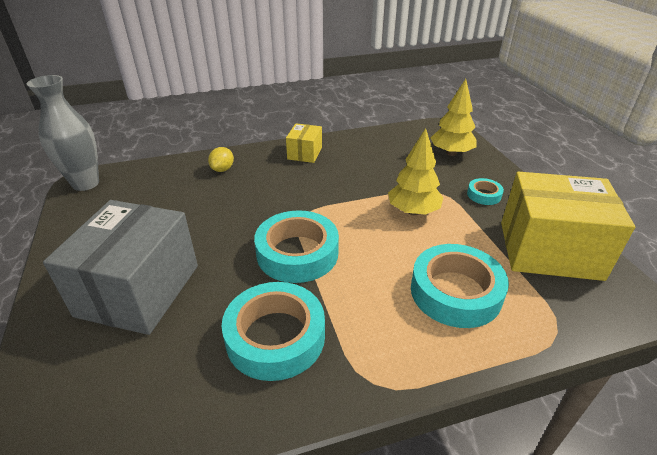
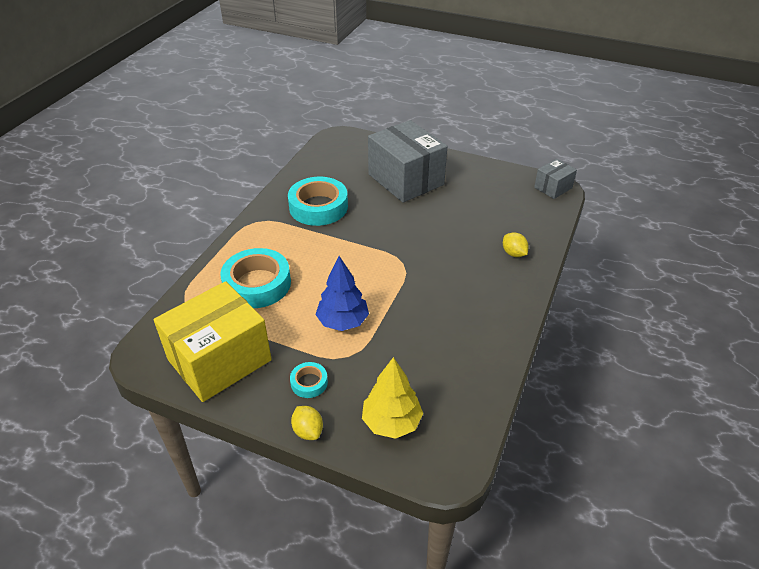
camera: 130 degrees right, 5 degrees up
(85, 183) = (553, 187): grey vase -> grey box
(297, 253) = (368, 242): turquoise tape -> none
(304, 153) = (497, 312): yellow box -> none
(413, 211) = (343, 322): yellow tree -> blue tree
(510, 176) = (308, 431): none -> yellow lemon

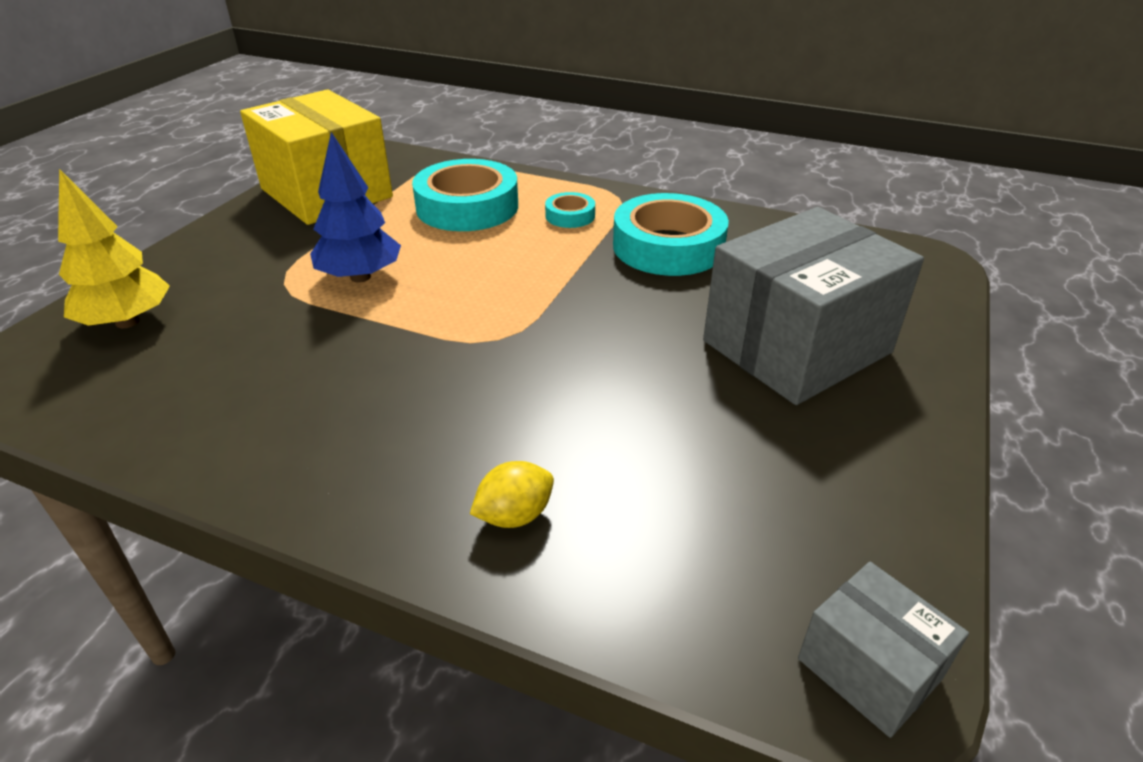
camera: 90 degrees right, 5 degrees down
(308, 431) = (165, 256): yellow lemon -> none
(309, 383) = (249, 254): turquoise tape -> turquoise tape (570, 216)

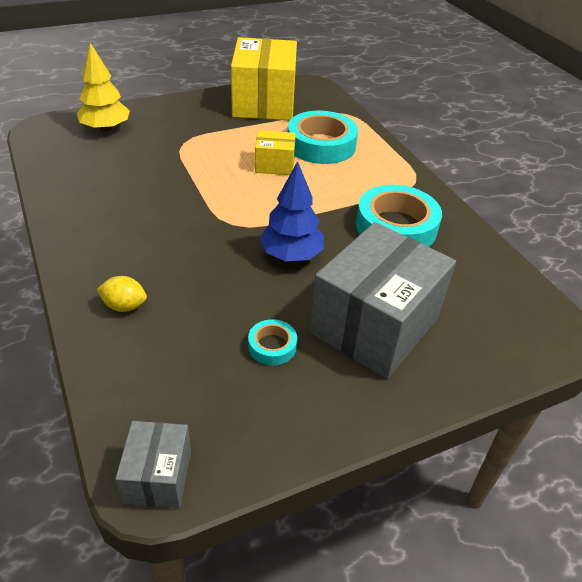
camera: 40 degrees right, 5 degrees up
(360, 277) = (218, 157): blue tree -> blue tree (291, 255)
(446, 251) = (274, 165): none -> yellow box
(570, 216) = (368, 178): turquoise tape -> turquoise tape (272, 346)
(796, 347) = (375, 325): grey box -> grey box turned 60 degrees counterclockwise

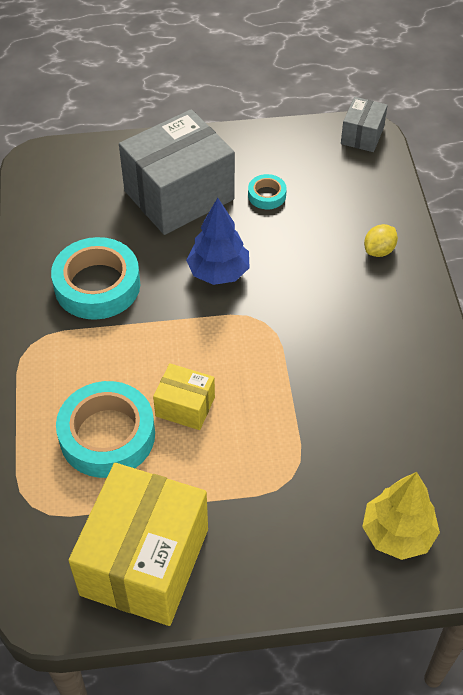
camera: 160 degrees left, 10 degrees up
(124, 306) = (379, 250): yellow lemon -> yellow lemon turned 75 degrees counterclockwise

